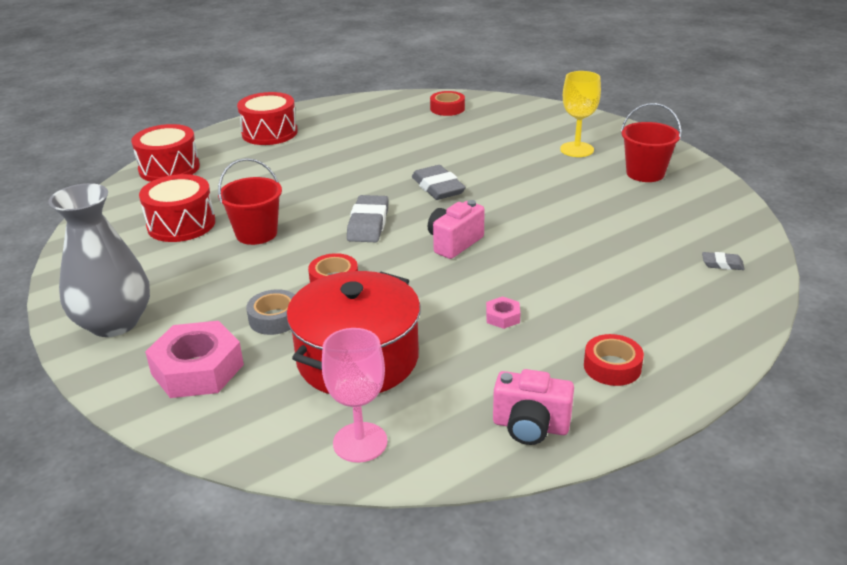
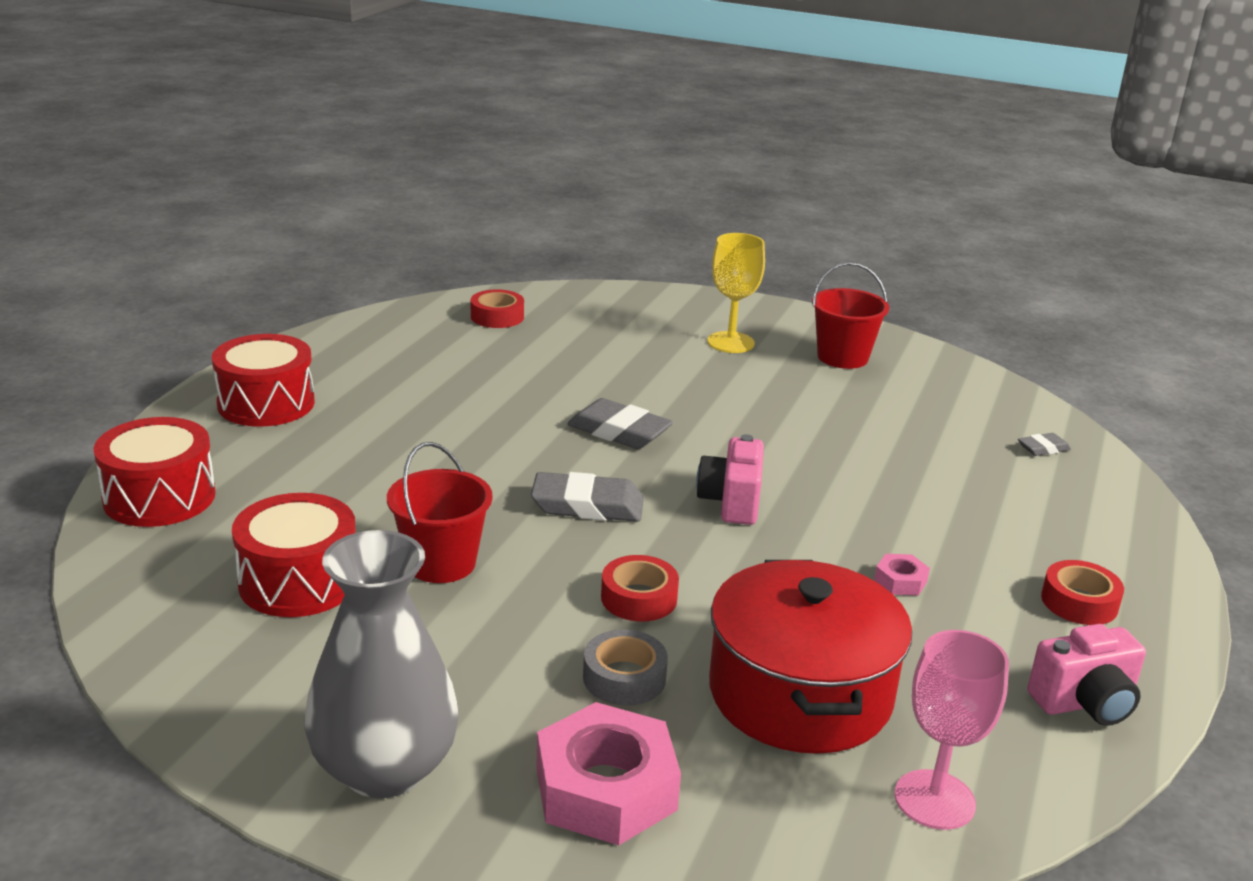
camera: 35 degrees left, 5 degrees down
(368, 224) = (587, 505): grey eraser -> grey eraser turned 60 degrees counterclockwise

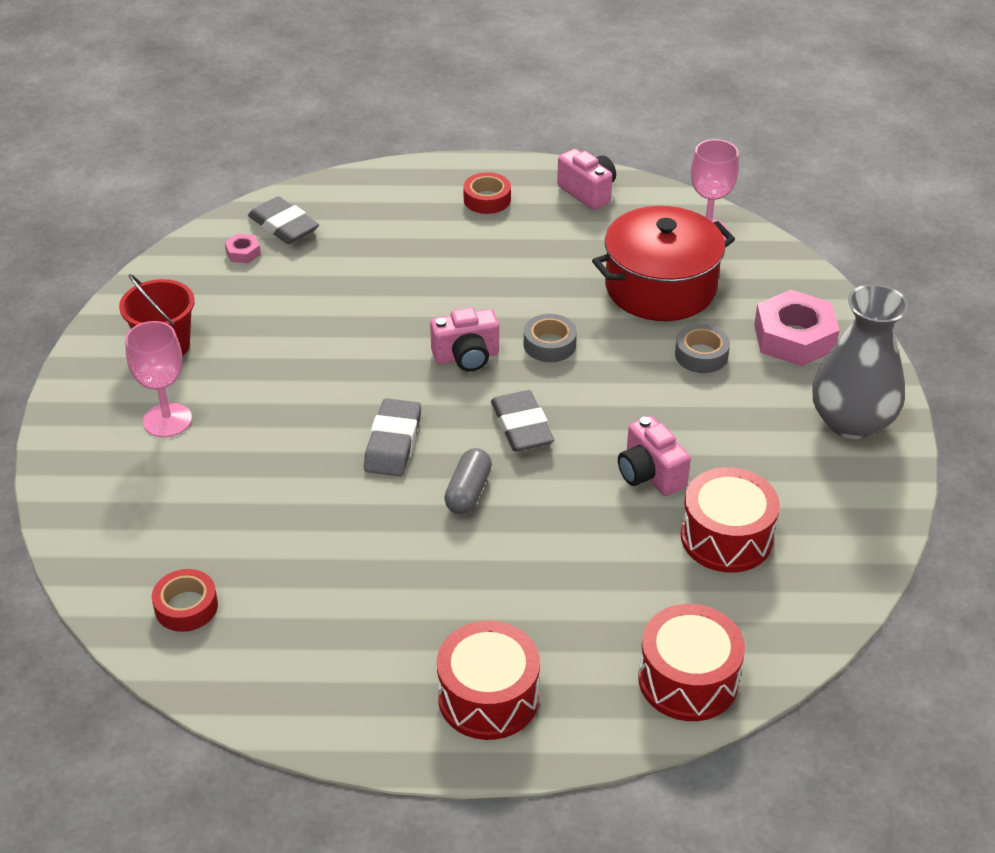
camera: 110 degrees left, 15 degrees up
(441, 563) = (650, 474): red bucket -> pink camera
(515, 452) = (468, 492): none -> grey capsule
(639, 598) = (618, 370): red tape -> none
(721, 563) = (549, 344): none -> grey tape
(730, 342) = (167, 420): yellow goblet -> pink goblet
(900, 581) = (514, 267): pink nut -> pink nut (243, 252)
(1043, 448) = (284, 226): grey eraser -> grey eraser, size x1.91

